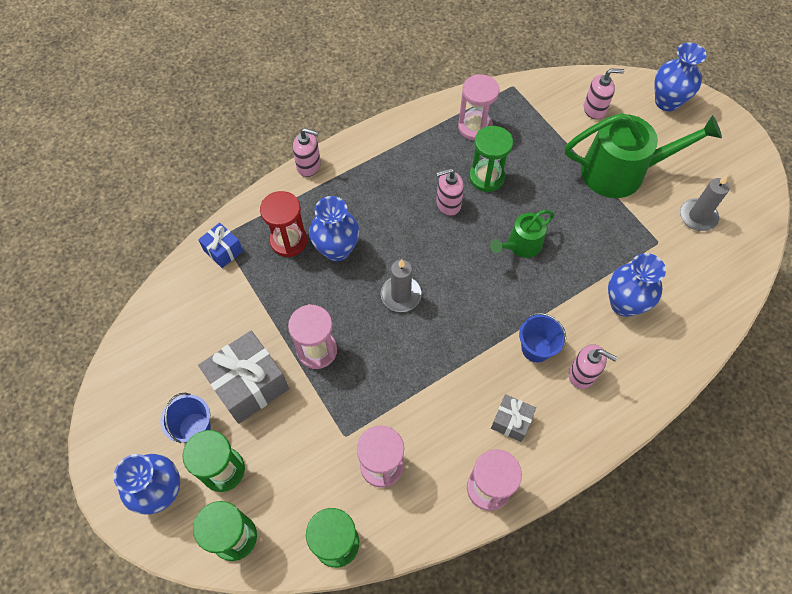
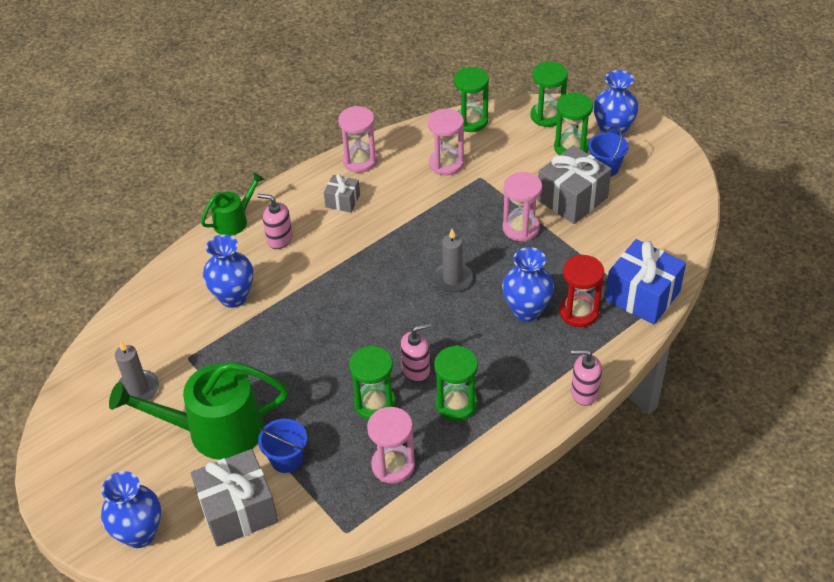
camera: 175 degrees right, 15 degrees down
(223, 251) = (642, 296): blue gift -> blue gift, size x1.87
(417, 169) = (456, 404): none -> green hourglass
(521, 245) = (334, 337): green watering can -> green watering can (234, 220)
(536, 348) = (320, 253): blue bucket -> blue bucket (286, 459)
(594, 109) = (238, 510): pink soap dispenser -> grey gift

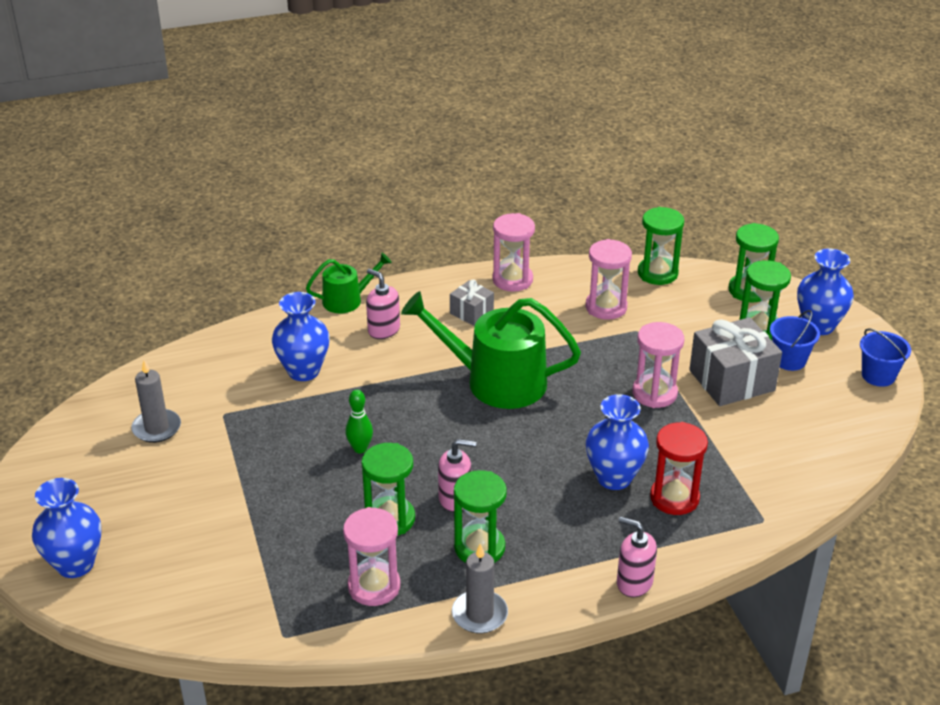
camera: 20 degrees right, 10 degrees down
(215, 430) = (210, 491): green watering can -> green watering can (496, 381)
(238, 510) = (185, 575): grey gift -> none
(286, 459) = (265, 543): blue bucket -> blue bucket (878, 376)
(318, 351) = (360, 449): none -> green bowling pin
(452, 279) = (548, 421): grey candle -> grey candle (479, 614)
(642, 296) = (761, 503): blue gift -> none

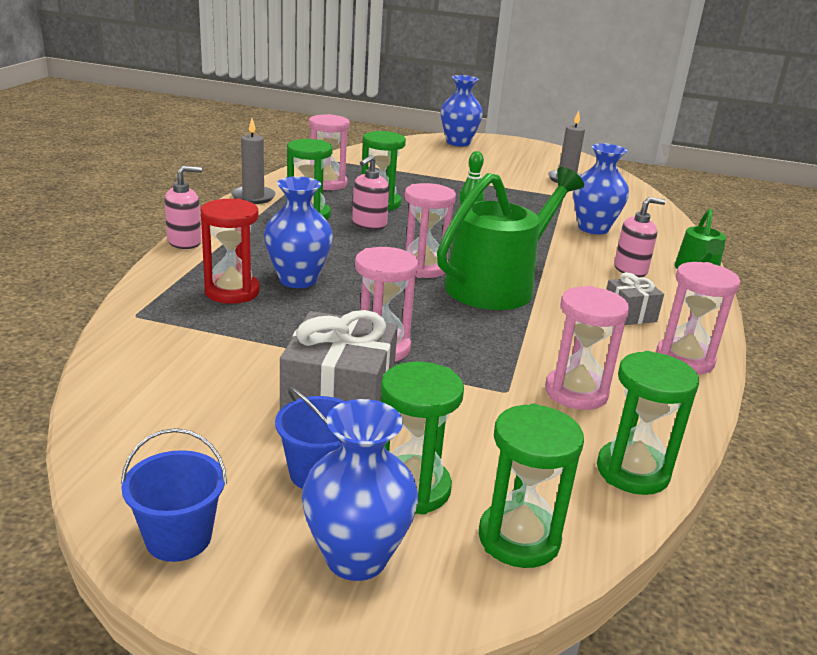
camera: 120 degrees right, 10 degrees down
(510, 427) = (423, 268): none -> pink hourglass

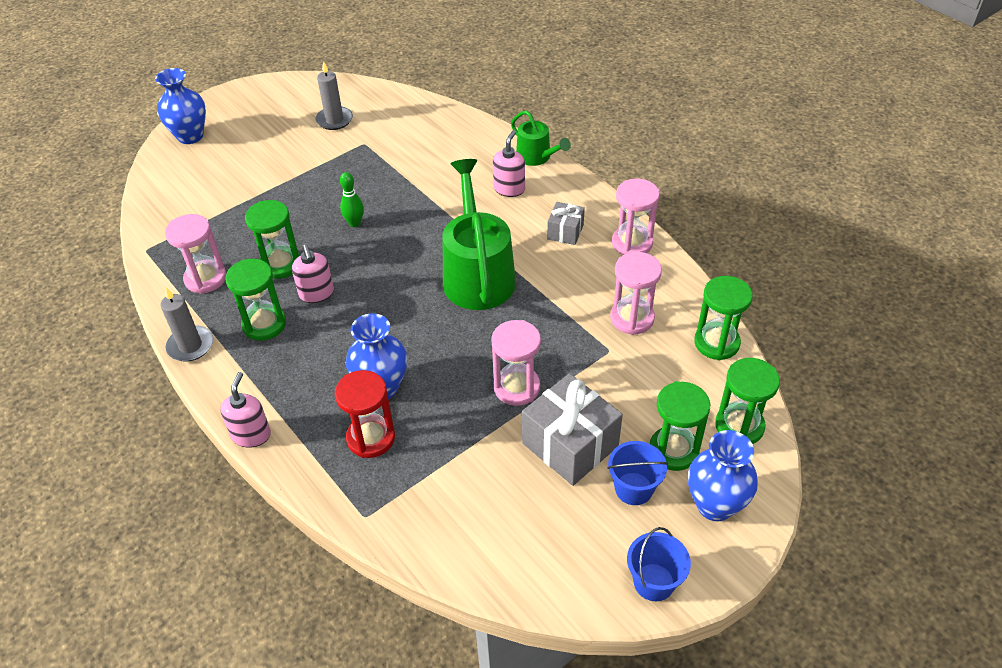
camera: 50 degrees left, 20 degrees up
(423, 268) = (419, 301): pink hourglass -> none
(593, 228) = (433, 164): blue vase -> none

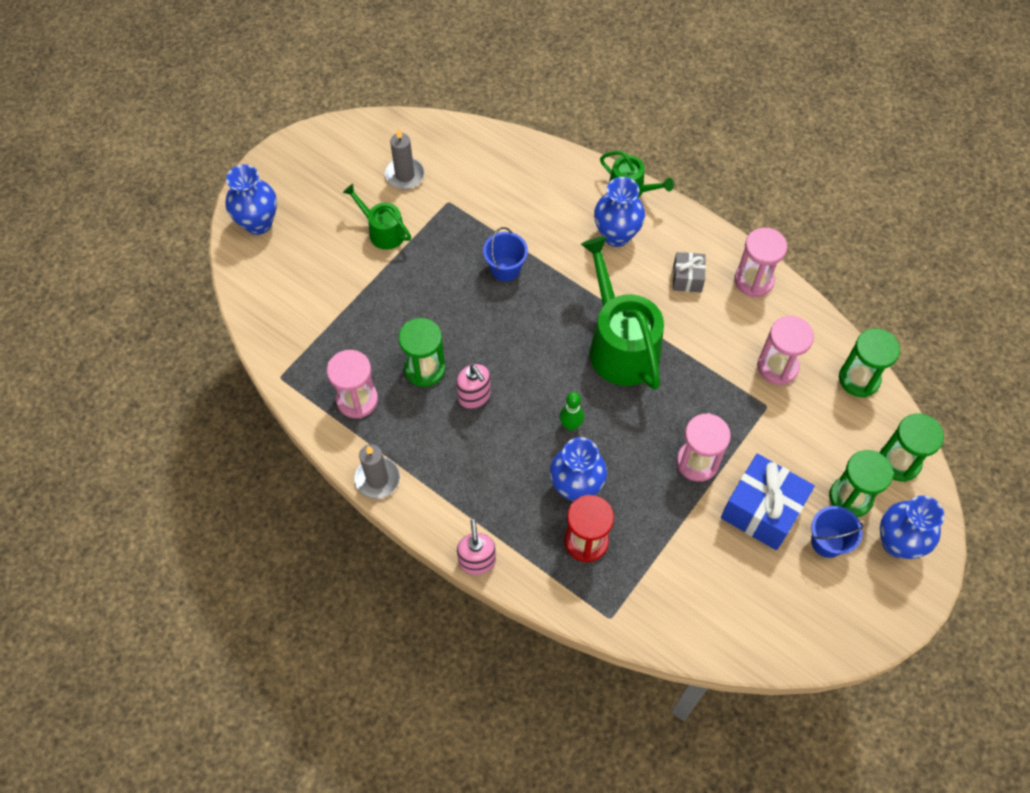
camera: 15 degrees left, 15 degrees up
(264, 324) = (438, 441): green hourglass -> none
(295, 156) = (383, 231): none -> green watering can
(354, 223) = (478, 305): green bowling pin -> green bowling pin (570, 425)
(509, 189) = (616, 235): pink soap dispenser -> blue vase
(570, 444) = (762, 510): grey gift -> blue gift
(654, 582) = (867, 624): blue bucket -> blue bucket (505, 269)

